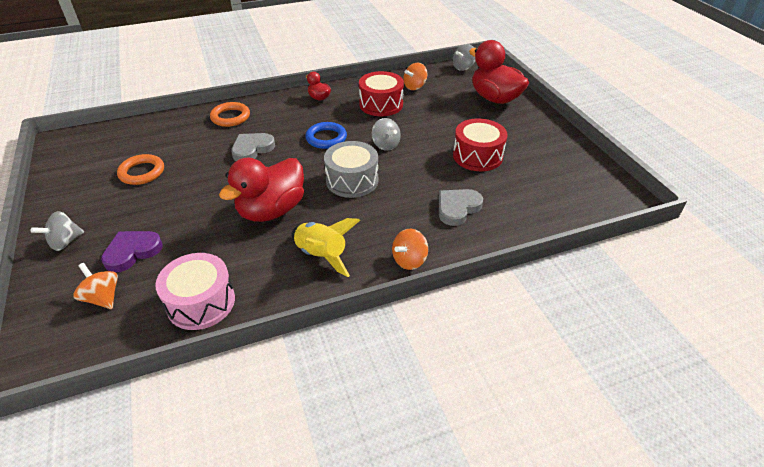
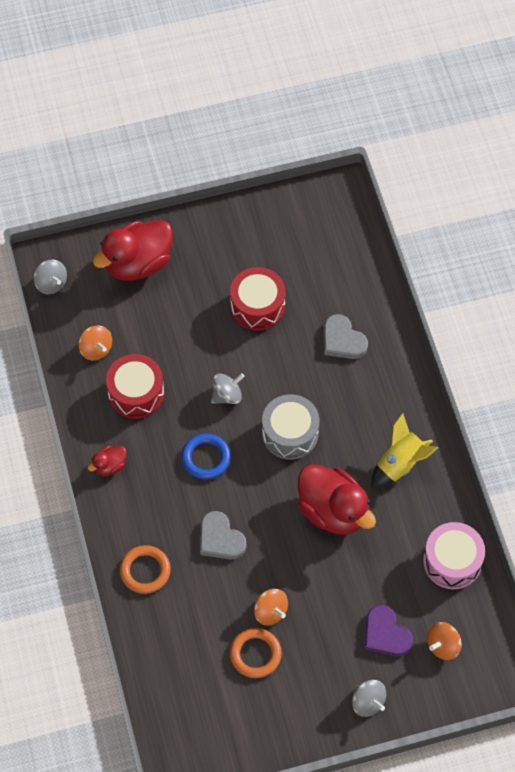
camera: 85 degrees left, 20 degrees up
(409, 260) = (411, 391): orange spinning top -> orange spinning top (270, 612)

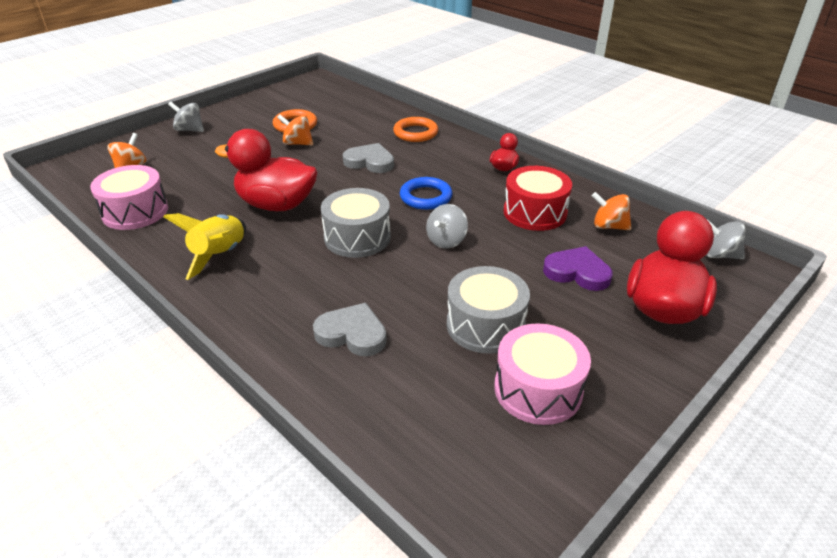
camera: 150 degrees right, 25 degrees down
(257, 306) = (485, 325): red drum -> grey drum
(262, 249) = (538, 389): none -> pink drum
(385, 634) = (188, 159): purple heart -> purple heart (577, 272)

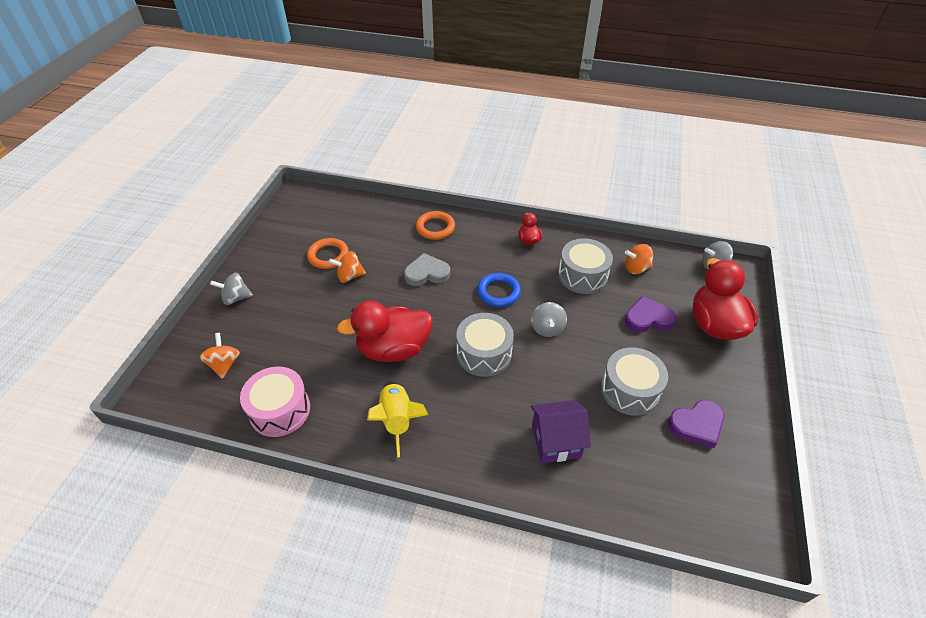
camera: 30 degrees left, 10 degrees up
(352, 334) = (556, 441): grey heart -> purple house
(535, 212) = (582, 275): red drum -> grey drum
(538, 389) = (697, 425): pink drum -> purple heart

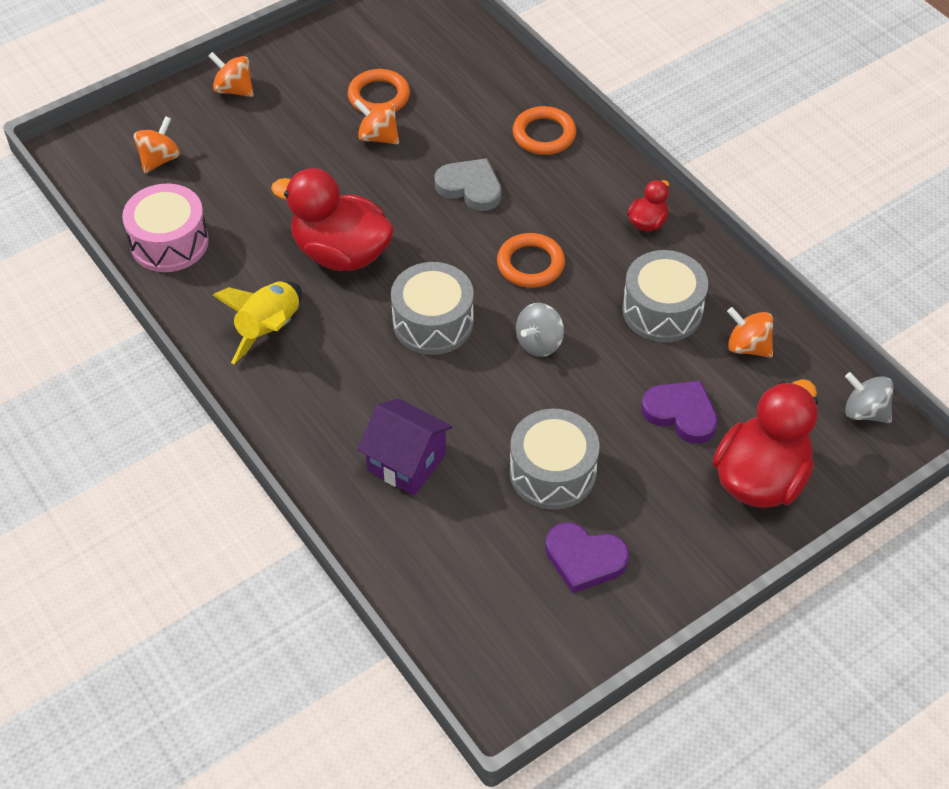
camera: 40 degrees right, 5 degrees up
(236, 298) = (234, 89): grey spinning top -> orange spinning top
(498, 292) = (530, 264): blue ring -> orange ring

